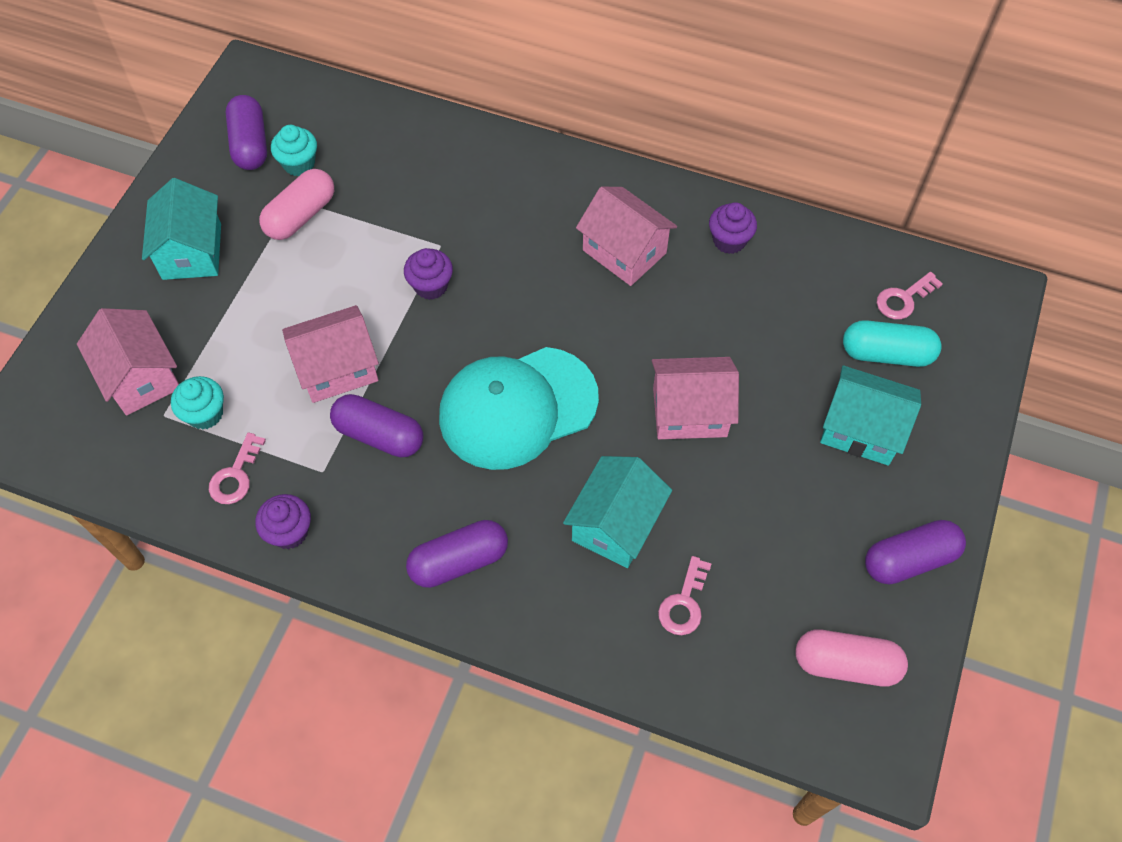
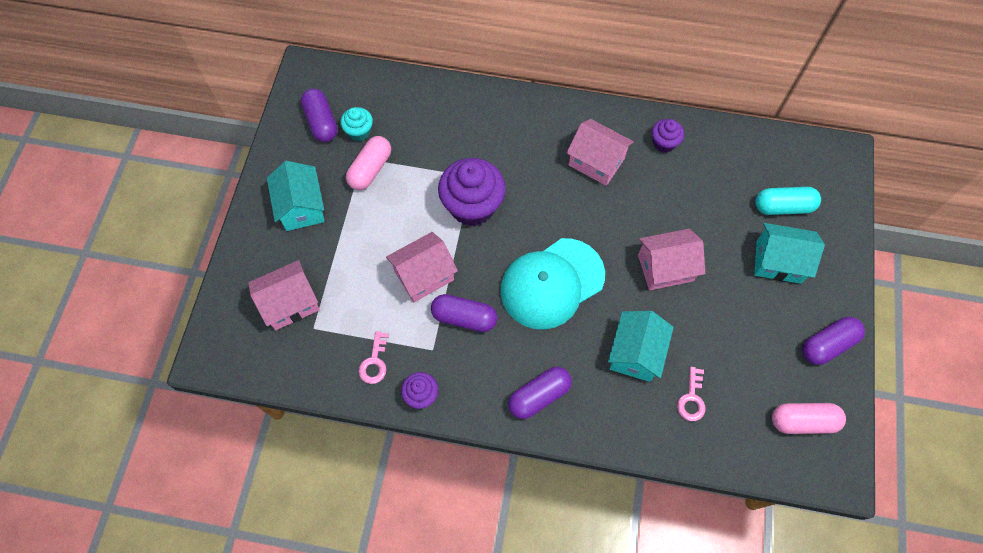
camera: 10 degrees left, 5 degrees up
(140, 377) = (290, 303): pink house -> pink house turned 75 degrees counterclockwise
(205, 414) = (342, 322): turquoise cupcake -> none
(431, 286) = (472, 206): purple cupcake -> purple cupcake, size x1.95
(903, 299) = (786, 167): pink key -> none

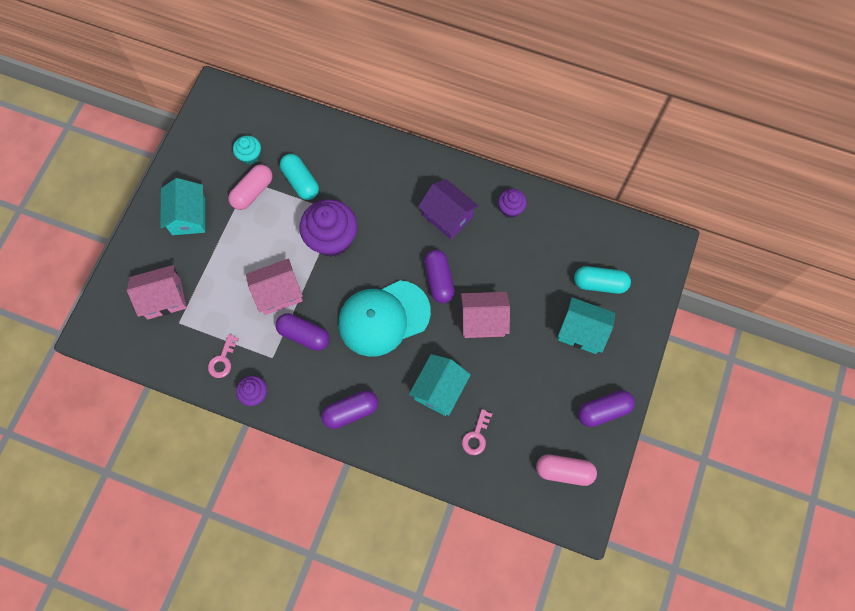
camera: 10 degrees right, 5 degrees up
(321, 122) = (219, 142): purple capsule -> purple capsule (439, 280)
(423, 150) = (301, 181): none -> turquoise capsule
(596, 162) = (447, 216): pink house -> purple house

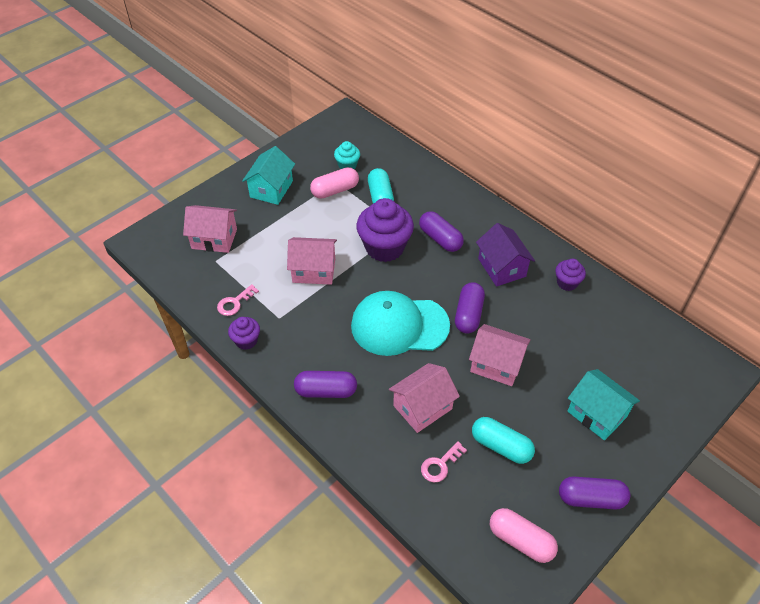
camera: 25 degrees right, 20 degrees down
(304, 335) = (318, 311): purple capsule -> purple capsule (440, 239)
(439, 390) = (422, 407): turquoise house -> pink house
(599, 283) = (634, 378): turquoise capsule -> turquoise capsule (501, 446)

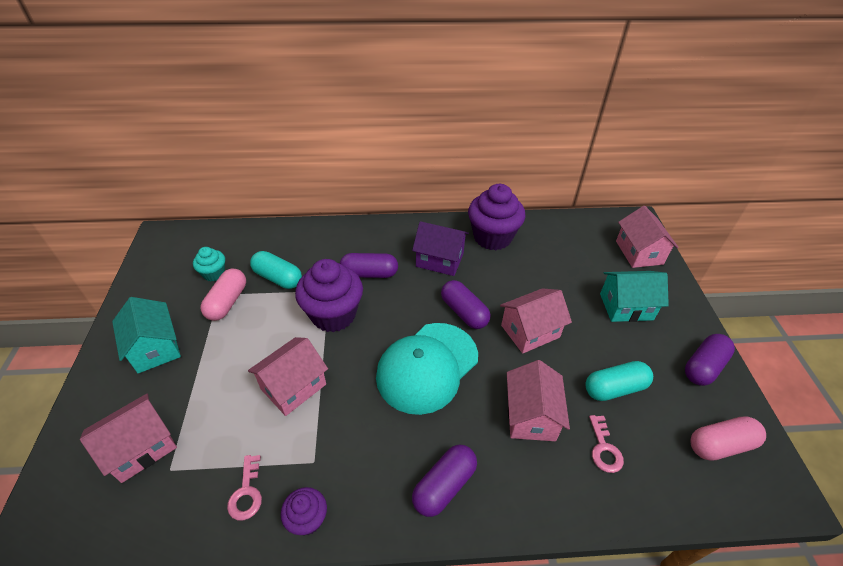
camera: 50 degrees left, 5 degrees down
(567, 283) = (492, 237): purple cupcake -> purple cupcake, size x1.95
(679, 392) = (639, 252): none -> pink house

